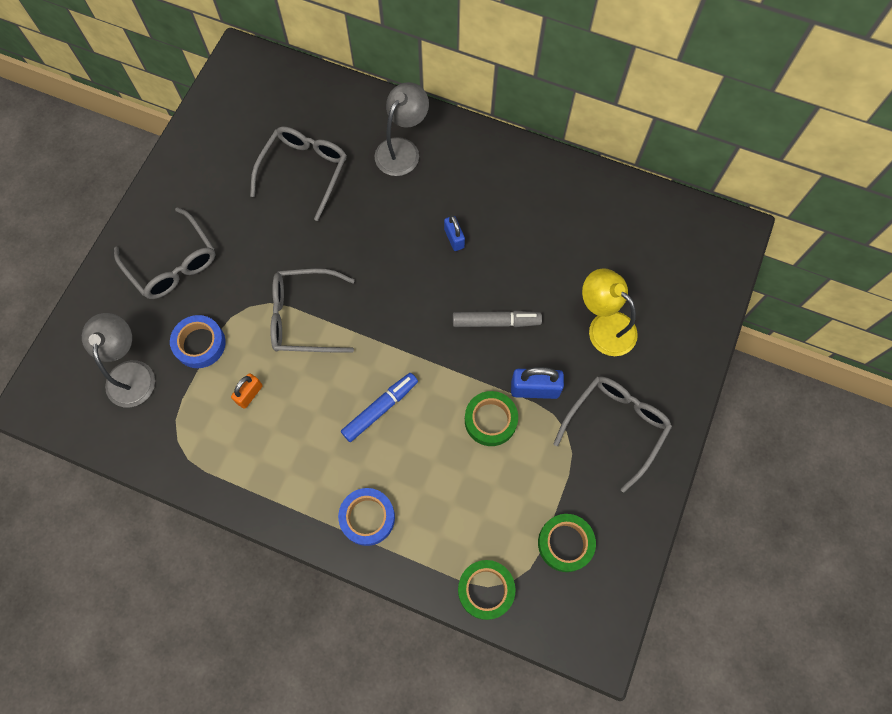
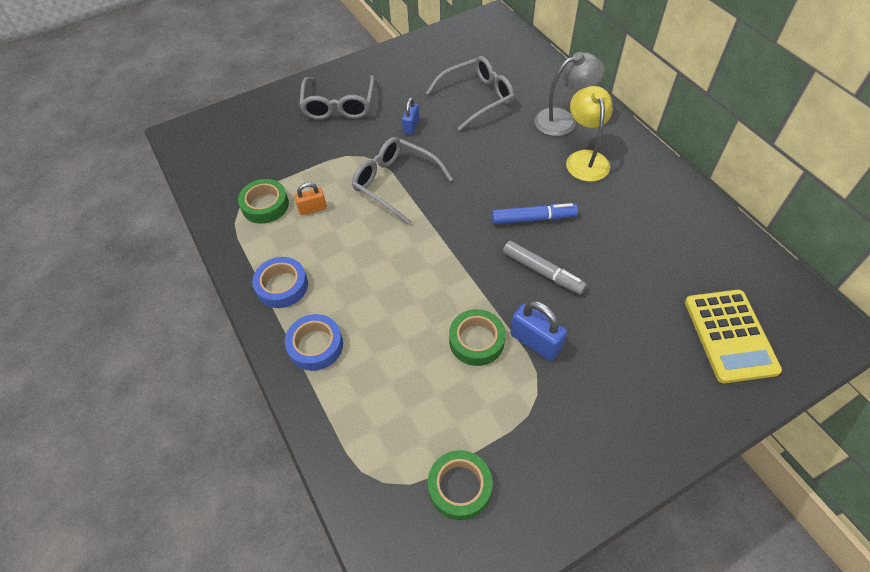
camera: 40 degrees right, 15 degrees down
(131, 373) = (252, 151): grey lamp -> none
(200, 344) = (310, 159): blue tape -> blue tape (282, 286)
(380, 409) = (395, 276): blue marker -> blue marker (533, 218)
(454, 238) = (556, 196): blue padlock -> blue padlock (411, 126)
(486, 590) = (357, 472): green tape -> green tape (265, 205)
(604, 326) = (641, 333): yellow lamp -> yellow lamp (585, 159)
(615, 427) = (587, 421): grey glasses -> none
(666, 285) = (730, 336): none -> yellow calculator

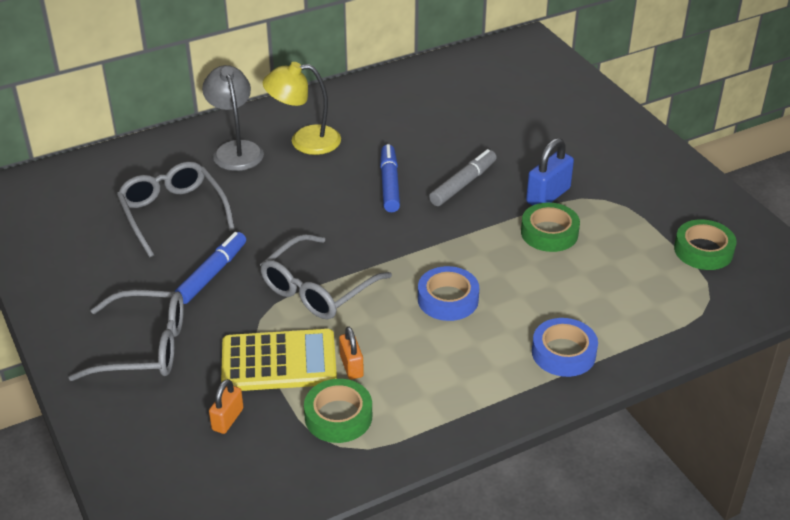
camera: 90 degrees left, 15 degrees down
(271, 151) = (227, 419): none -> orange padlock
(282, 286) = (479, 388): blue tape -> blue tape (448, 299)
(411, 126) = (212, 274): blue padlock -> blue marker
(730, 336) = (535, 90): yellow calculator -> yellow calculator (279, 361)

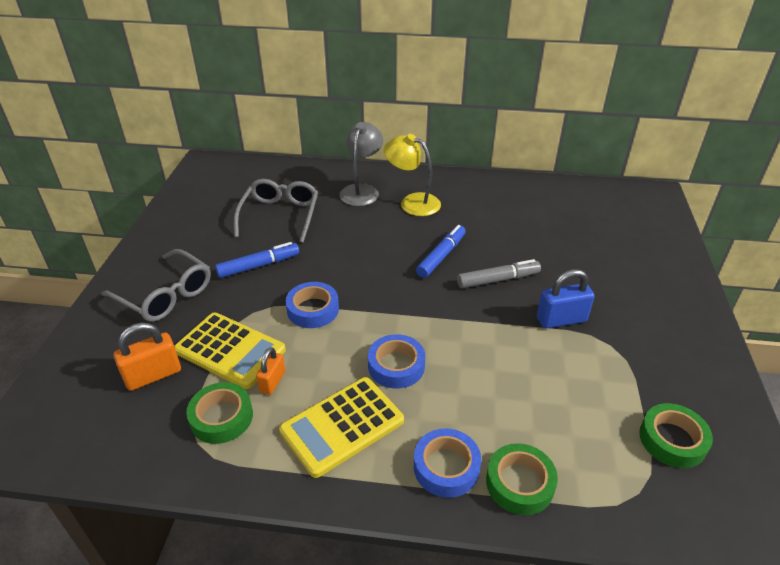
camera: 35 degrees right, 0 degrees up
(227, 419) = (153, 375): orange padlock -> orange padlock, size x1.58
(318, 288) = (313, 309): grey glasses -> blue tape
(452, 368) = (342, 426): none -> yellow calculator
(549, 233) = (533, 351): green tape -> green tape (519, 483)

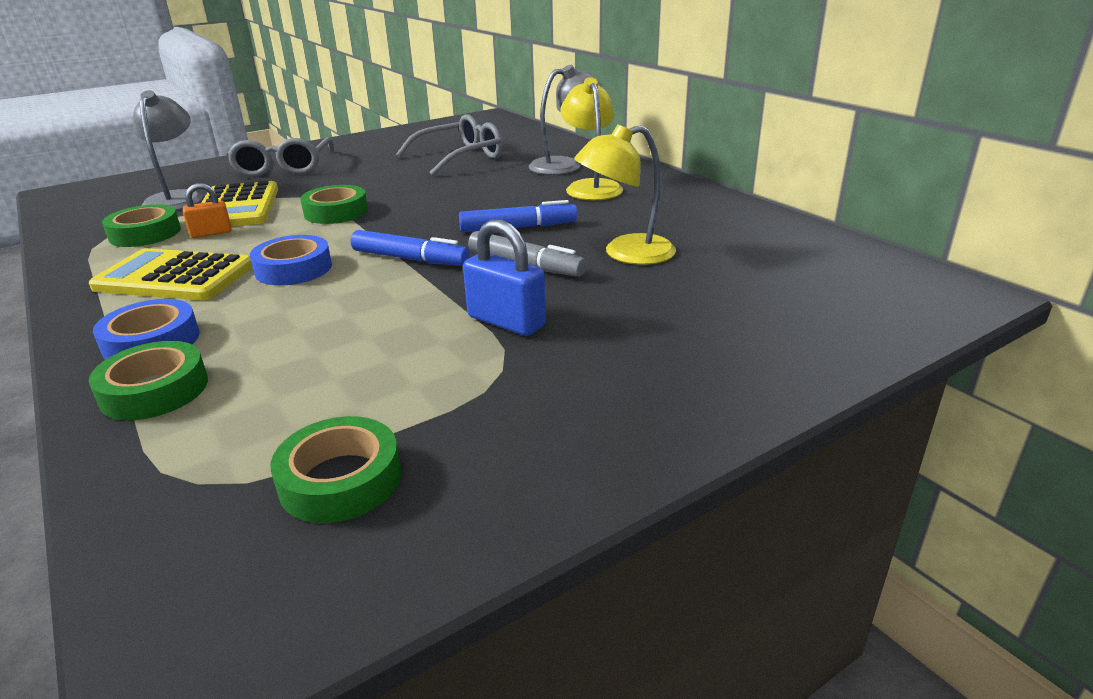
camera: 50 degrees right, 10 degrees down
(153, 375) = (177, 198): orange padlock -> grey lamp
(258, 265) = (371, 176): blue marker -> blue marker (410, 259)
(313, 309) = (336, 212): blue tape -> green tape
(521, 243) = (625, 253): none -> yellow lamp

